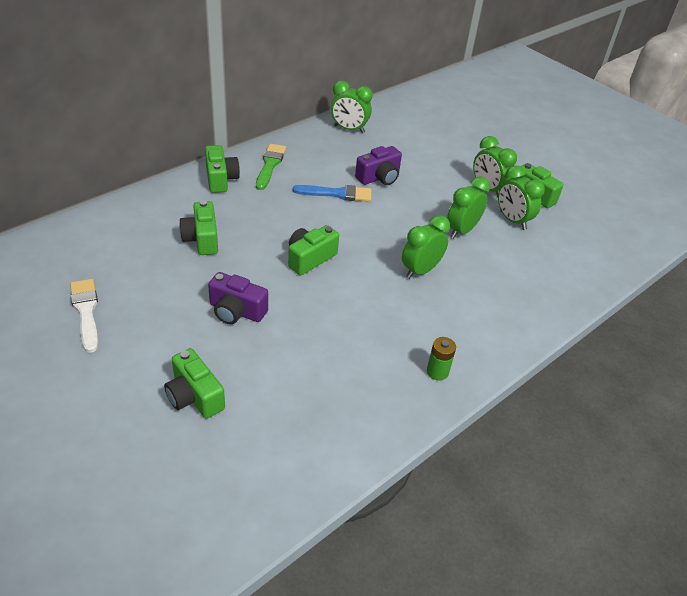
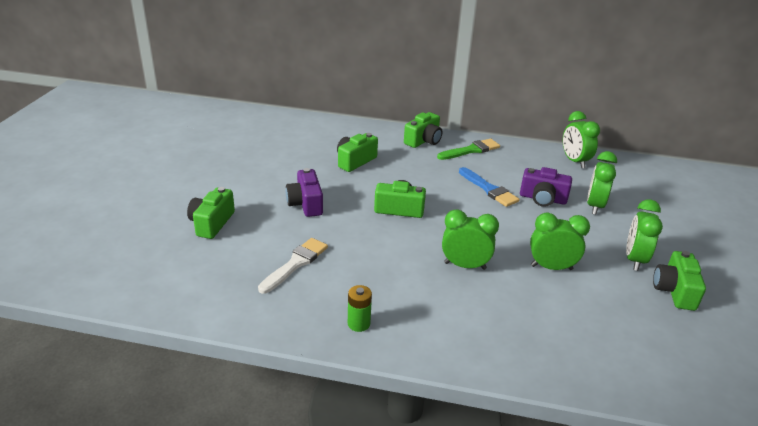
camera: 55 degrees right, 10 degrees down
(86, 311) = (239, 155): white brush -> white brush (295, 264)
(512, 220) = (618, 292): green clock -> green clock (594, 206)

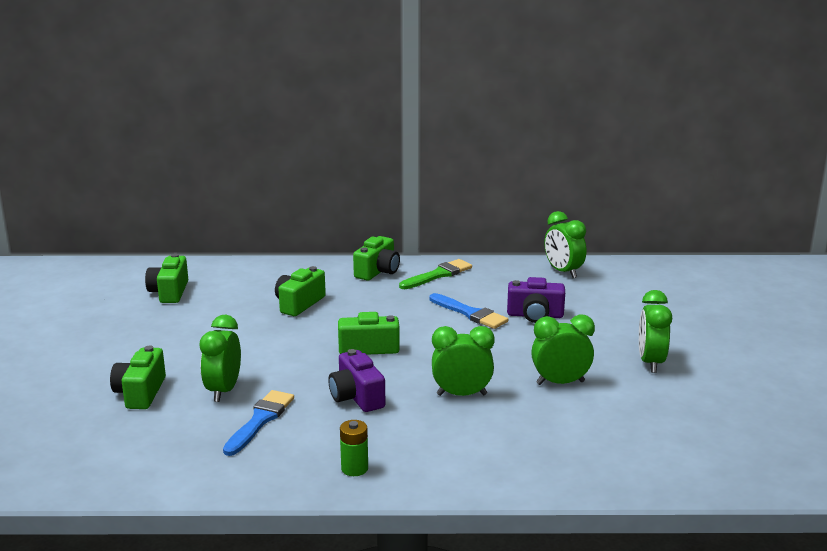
camera: 10 degrees left, 10 degrees down
(295, 264) = (260, 420): white brush -> blue brush
(306, 204) = (252, 357): purple camera -> purple camera (356, 397)
(594, 206) = (596, 315): green clock -> green clock (223, 391)
(674, 291) = (699, 386): green camera -> green camera (169, 292)

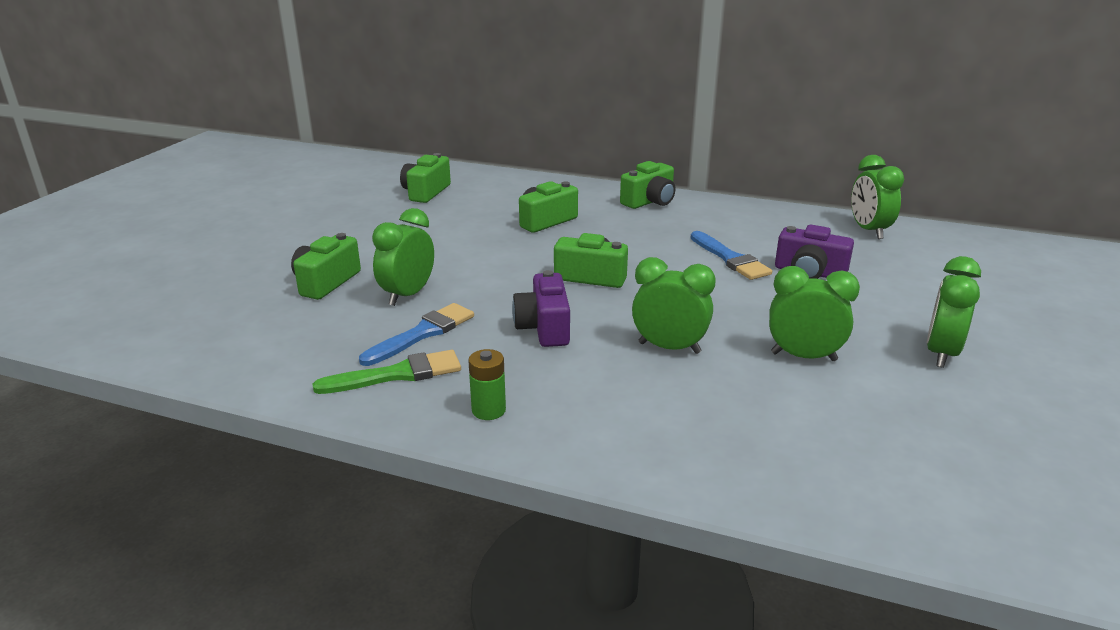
camera: 20 degrees right, 5 degrees up
(438, 275) = (715, 214): green brush -> green brush (397, 374)

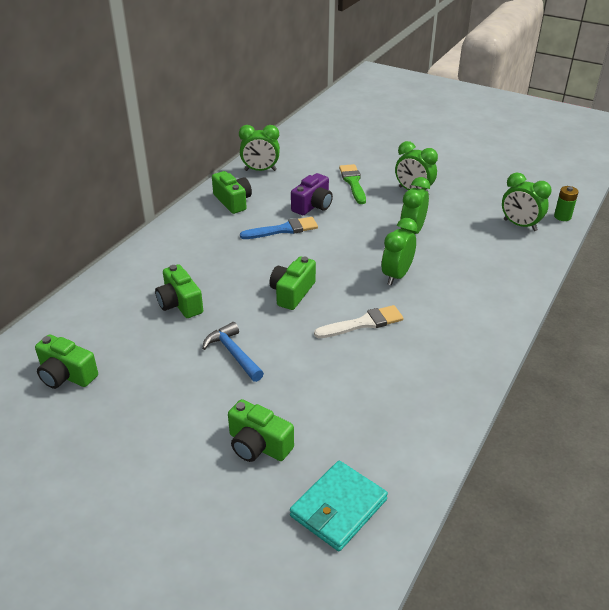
camera: 80 degrees left, 10 degrees up
(227, 332) = (338, 508): none -> turquoise wallet
(397, 374) = (417, 398): green brush -> green brush (353, 182)
(408, 295) = (297, 391): green clock -> green clock (520, 225)
(423, 333) = (361, 384): blue brush -> none
(468, 256) = (233, 353): none -> blue hammer
(488, 410) = (461, 356): green battery -> green battery (562, 216)
(544, 328) = (363, 323): purple camera -> white brush
(649, 201) = (165, 245): green camera -> green camera (233, 201)

